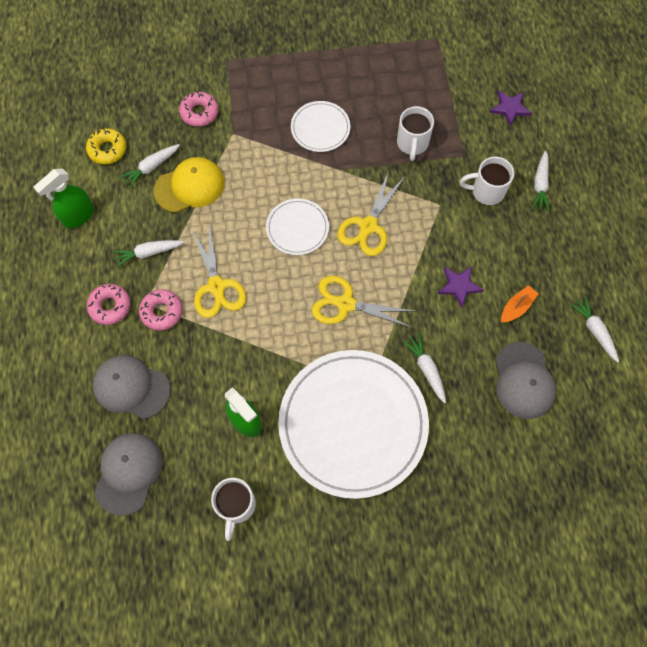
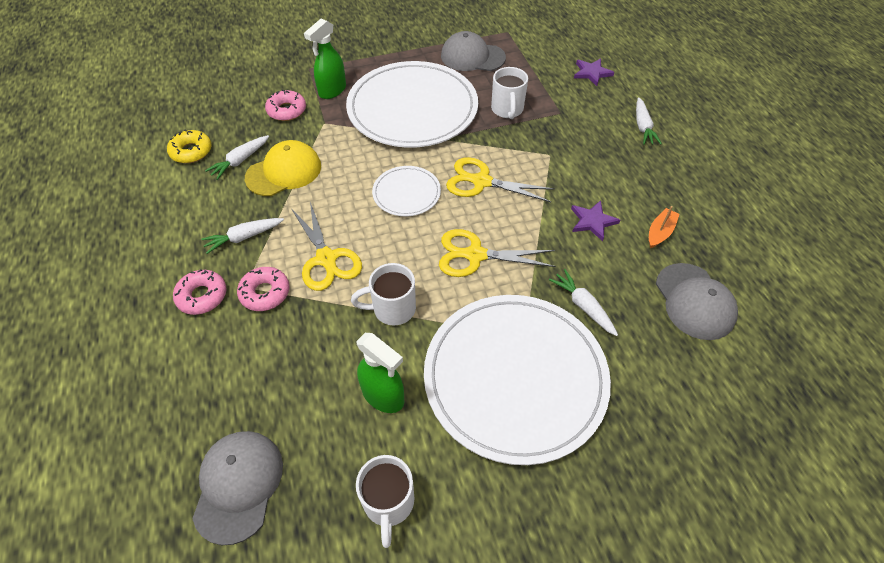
camera: 10 degrees left, 15 degrees down
(78, 216) = (160, 213): green spray bottle -> green spray bottle (332, 91)
(131, 387) = (234, 380): grey cap -> grey cap (472, 57)
(320, 128) = (412, 108): white plate -> white plate, size x2.15
(368, 226) = (481, 182): yellow scissors -> yellow scissors turned 90 degrees clockwise
(486, 191) = (592, 138): white mug -> white mug (392, 309)
(594, 330) = (749, 242): white carrot -> none

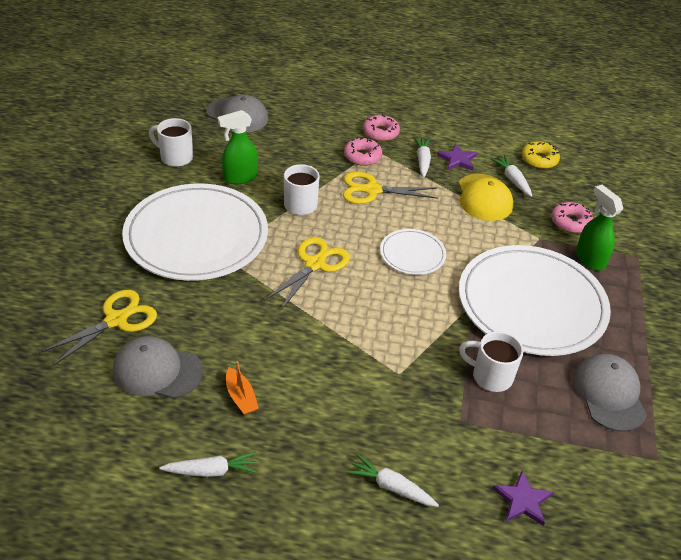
camera: 115 degrees right, 10 degrees down
(472, 57) = (609, 394): grey cap -> grey cap turned 45 degrees counterclockwise
(481, 182) = (394, 305): yellow scissors -> yellow scissors (116, 320)
(583, 306) = (216, 299): white carrot -> white carrot (211, 471)
(592, 221) = (291, 356): purple star -> purple star (457, 159)

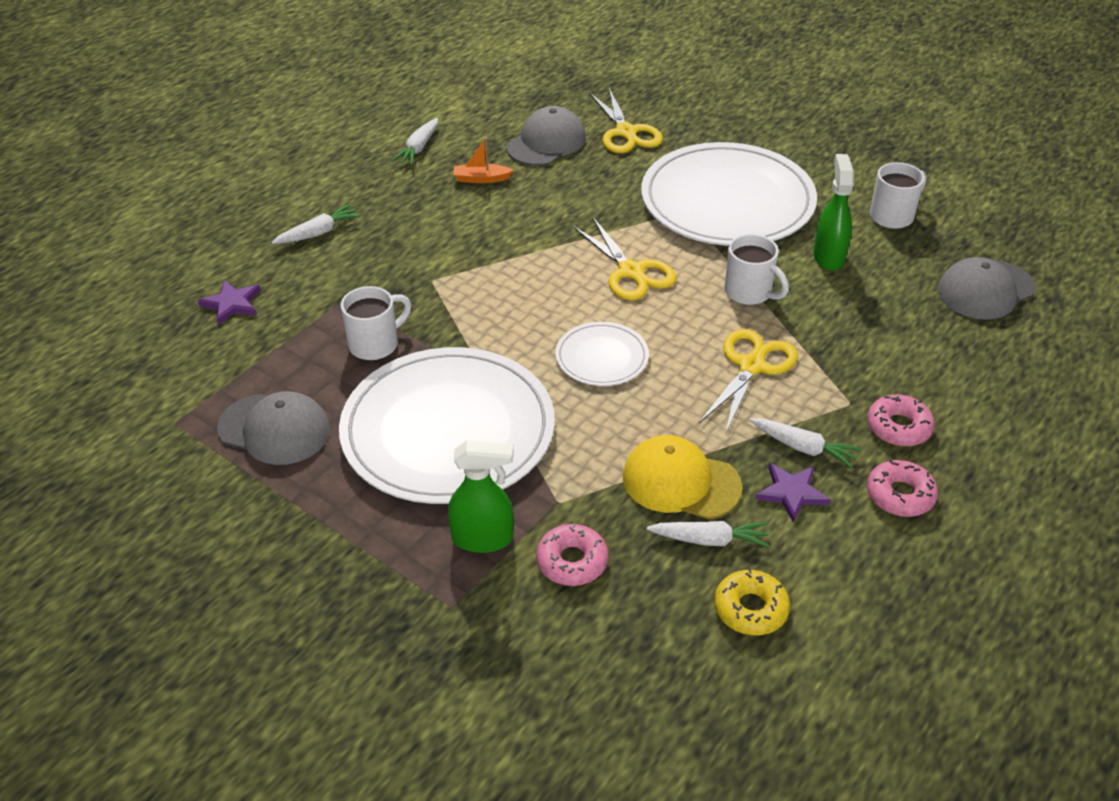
camera: 120 degrees right, 0 degrees up
(362, 156) = (838, 384): pink donut -> pink donut (900, 495)

